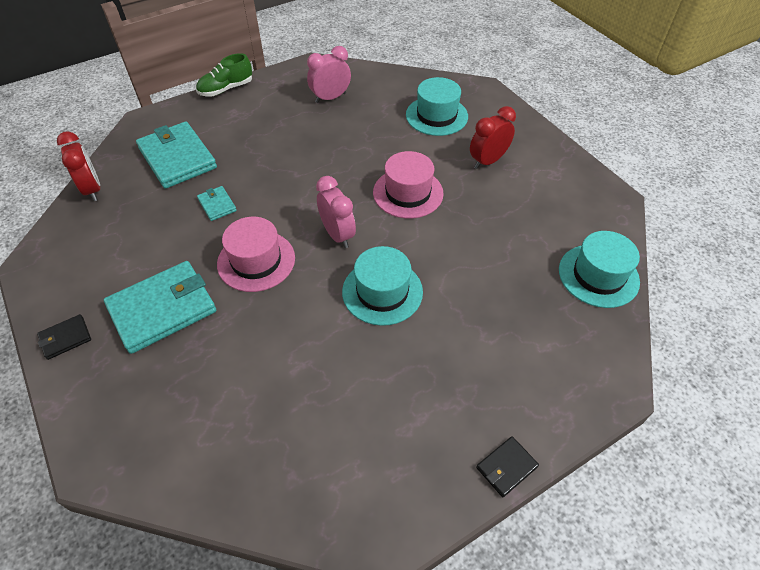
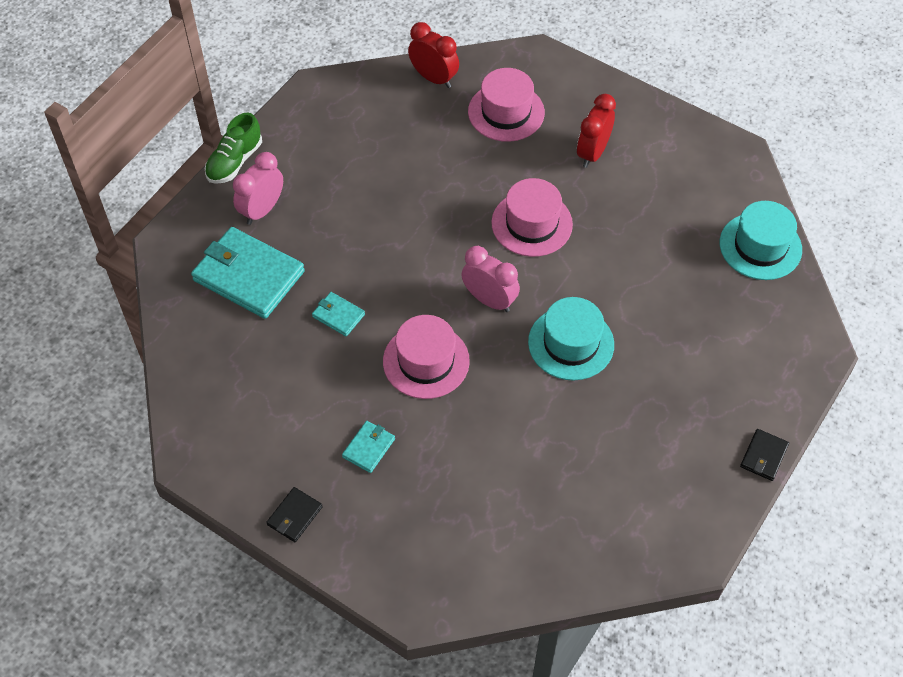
camera: 25 degrees left, 5 degrees up
(92, 189) = (182, 351): red clock -> red clock (434, 78)
(162, 309) = (368, 448): turquoise wallet -> turquoise wallet, size x0.47
(330, 98) = (370, 130): pink clock -> pink clock (262, 210)
(436, 116) = (506, 112): turquoise hat -> pink hat

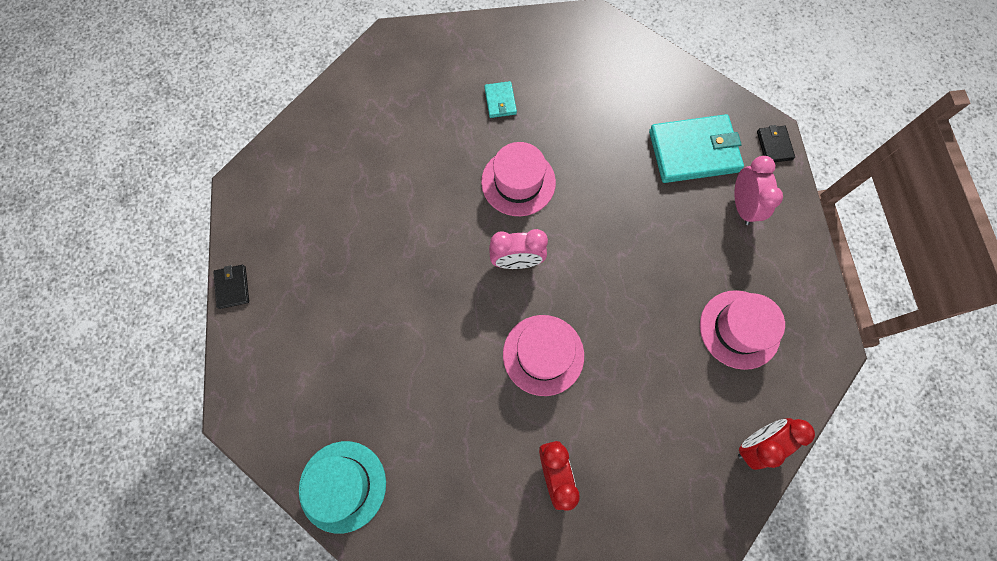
camera: 140 degrees right, 15 degrees up
(234, 161) = (807, 229): green shoe -> none
(294, 516) = (504, 35): black wallet -> black wallet (774, 145)
(338, 315) = (606, 169): turquoise wallet -> none
(434, 78) = (756, 444): red clock -> red clock turned 150 degrees clockwise
(506, 112) = (663, 457): pink hat -> pink hat (739, 329)
(571, 343) = (431, 272): turquoise hat -> none

